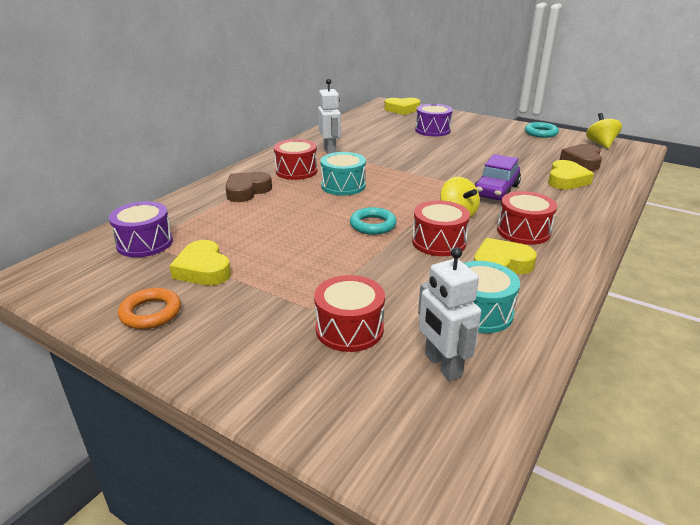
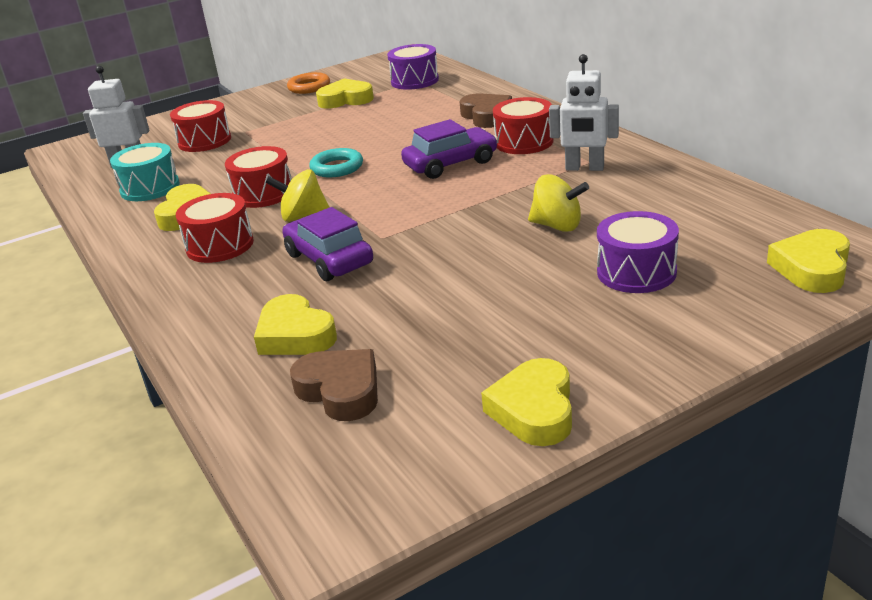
camera: 120 degrees right, 0 degrees up
(343, 186) = (451, 164): turquoise drum -> purple car
(540, 133) = (534, 410): turquoise ring -> yellow heart
(600, 144) = (401, 474): yellow spinning top -> yellow spinning top (557, 226)

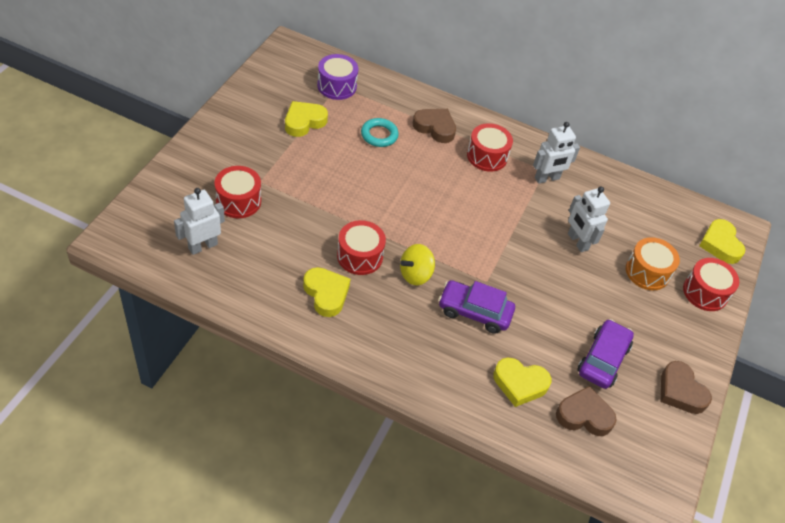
camera: 45 degrees left, 20 degrees up
(150, 188) = (260, 272): turquoise drum -> none
(220, 245) = (388, 320): red drum -> red drum (705, 292)
(309, 87) = (252, 107): orange ring -> none
(337, 168) = (384, 213): turquoise ring -> turquoise ring (379, 135)
(451, 164) = (460, 191): purple car -> purple car (603, 359)
(534, 410) = (680, 391): yellow heart -> brown heart
(557, 226) = (577, 242): yellow spinning top -> white robot
(636, 272) = (647, 272): purple drum -> orange drum

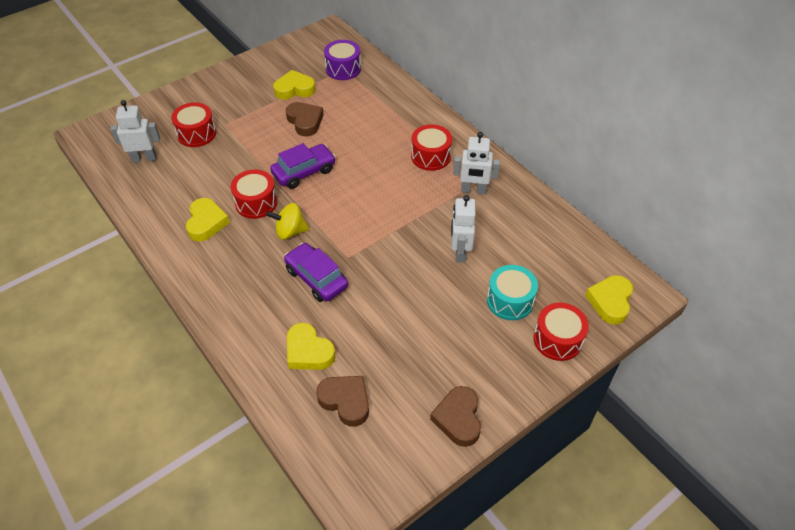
camera: 35 degrees right, 0 degrees up
(379, 135) = (348, 115): turquoise ring -> none
(435, 128) = (402, 121): brown heart -> brown heart (305, 121)
(603, 359) = (402, 361): purple car -> purple car (304, 172)
(647, 272) = (510, 301): orange drum -> turquoise drum

